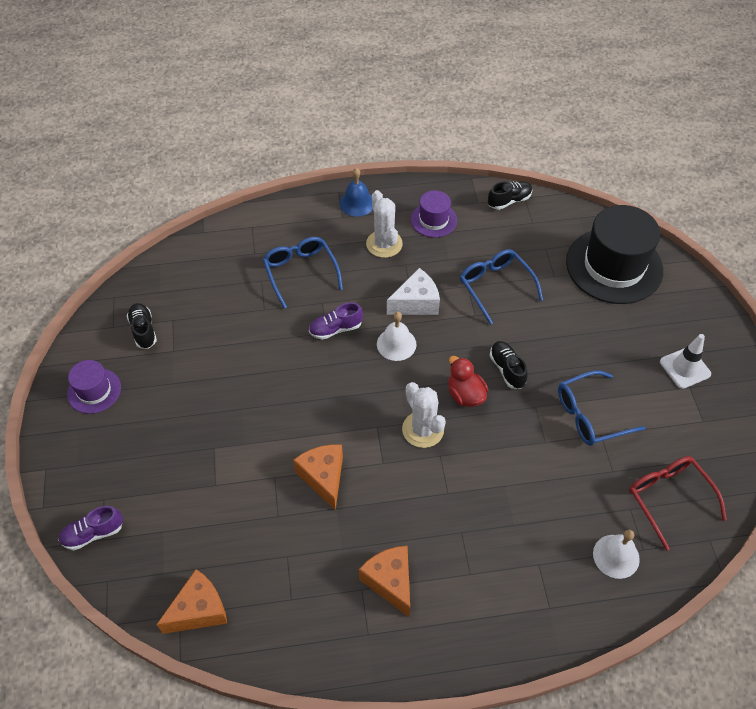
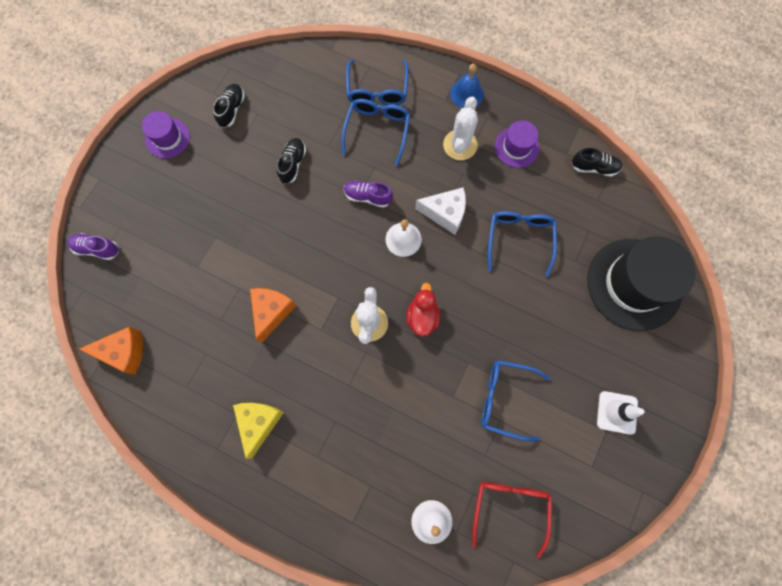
camera: 35 degrees right, 20 degrees up
(274, 241) = (377, 90): none -> blue glasses
(390, 582) = (259, 423): orange cheese -> yellow cheese
(507, 369) = (471, 317): black shoe -> black shoe (292, 164)

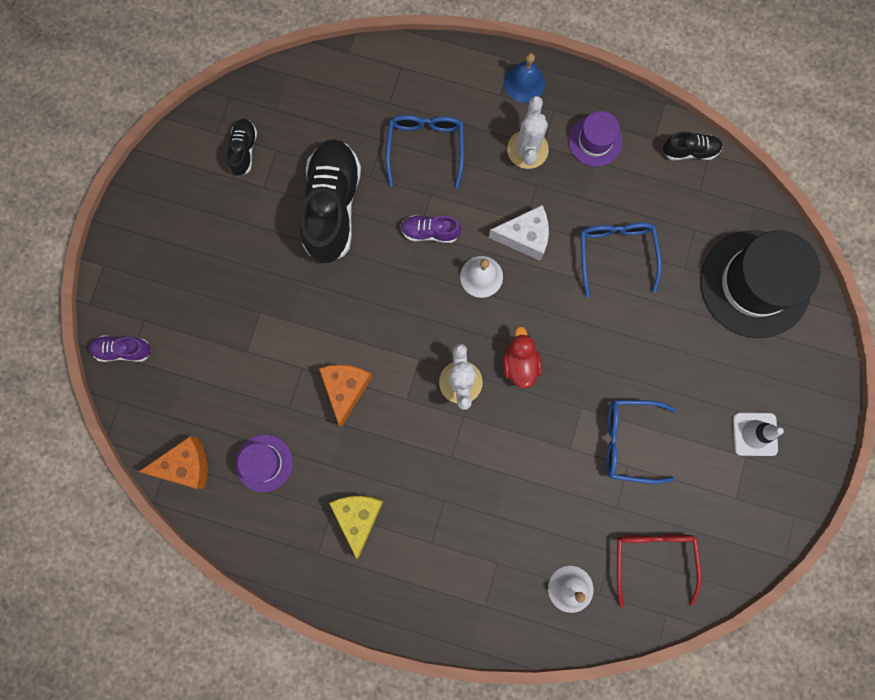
camera: 10 degrees left, 5 degrees up
(167, 138) = (174, 200): purple hat -> purple hat (264, 463)
(292, 164) = (332, 207): black shoe -> black shoe, size x2.10
(377, 90) = (415, 96): blue glasses -> none

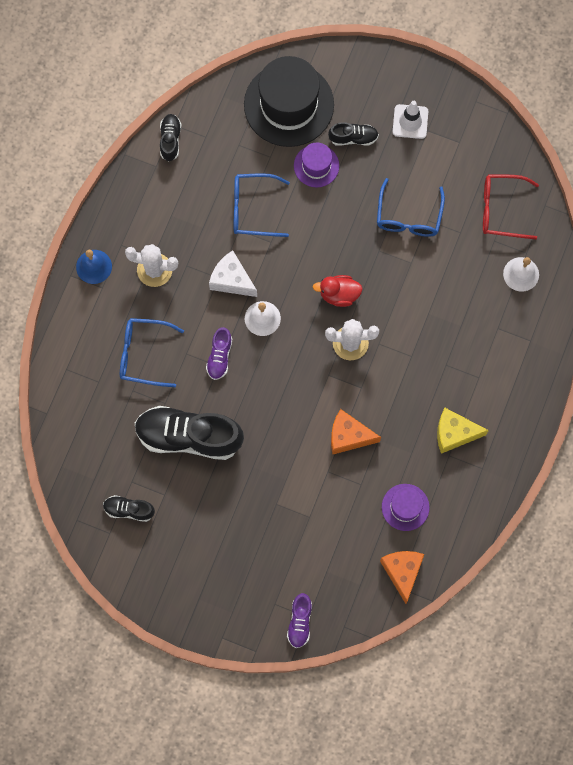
camera: 85 degrees left, 5 degrees down
(524, 237) = (231, 280): white cheese -> white cheese turned 60 degrees counterclockwise
(595, 141) = (153, 214): purple hat -> purple hat (316, 166)
(723, 365) = (353, 138): none -> black shoe

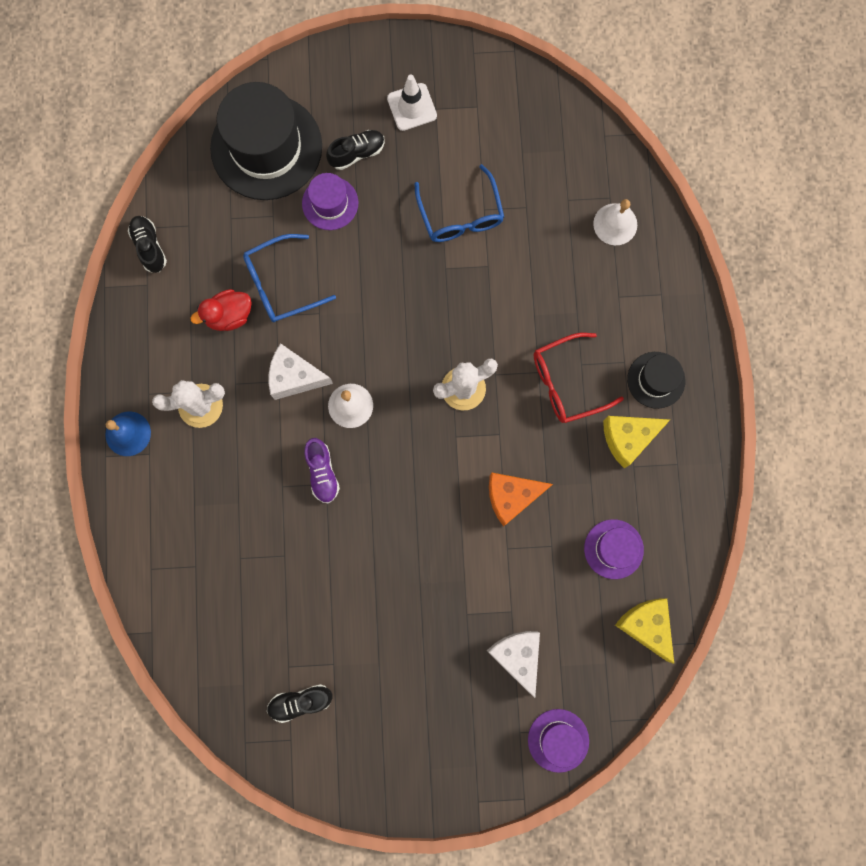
camera: 25 degrees left, 5 degrees up
(144, 354) = (233, 510): blue glasses -> none
(189, 436) = (330, 582): black shoe -> none
(298, 550) = (517, 656): none -> white cheese
(300, 622) = (558, 740): purple shoe -> purple hat
(339, 294) = (424, 338): red duck -> red duck (229, 316)
(402, 572) = (646, 626): orange cheese -> yellow cheese
(496, 401) = (656, 380): none -> black hat
(501, 210) = (559, 161): red glasses -> red glasses (567, 382)

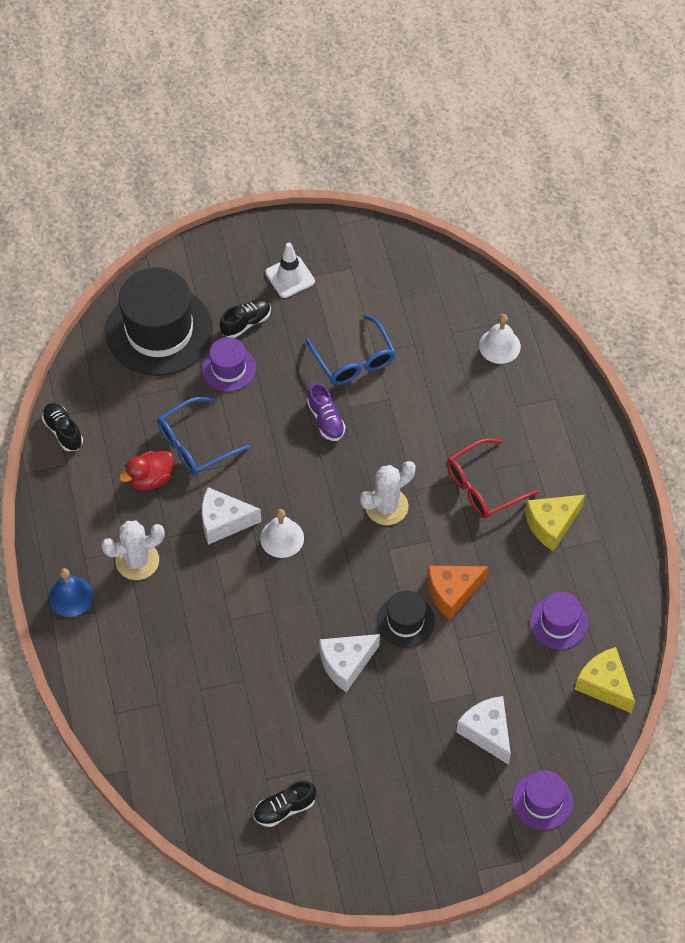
camera: 10 degrees left, 20 degrees down
(322, 472) = (266, 600): purple shoe -> purple shoe (326, 420)
(390, 556) = (346, 664): none -> white cheese
(656, 380) = (566, 471): black hat -> black hat (405, 621)

